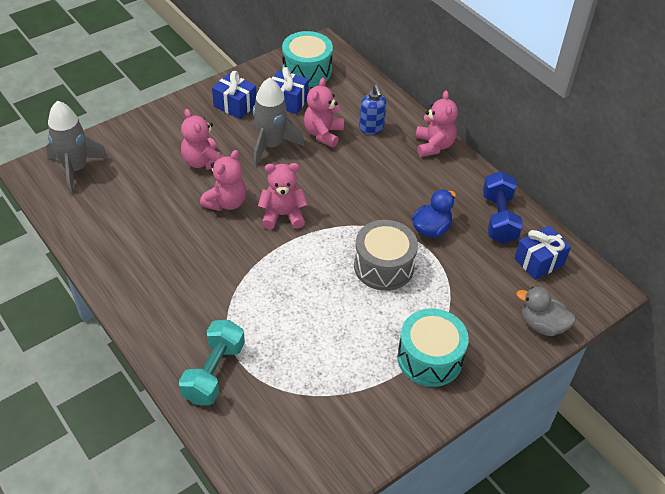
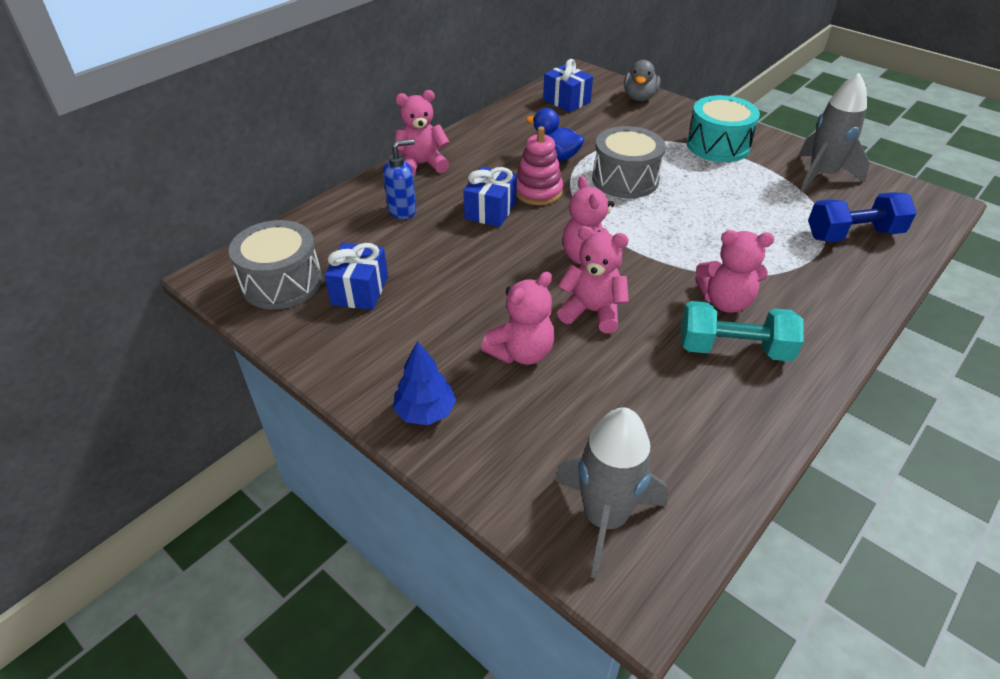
camera: 100 degrees left, 5 degrees down
(175, 117) = (425, 412): none -> blue tree
(214, 372) = (846, 269): turquoise dumbbell -> turquoise dumbbell (734, 349)
(235, 105) = (380, 345): blue gift -> blue gift (490, 211)
(271, 145) = (462, 290): grey rocket -> grey rocket (821, 175)
(307, 71) = (282, 282): turquoise drum -> grey drum
(323, 134) = (424, 247): pink teddy bear -> pink teddy bear (725, 301)
(378, 206) = (538, 192): none -> pink stacking toy
(499, 218) = (520, 122): blue dumbbell -> blue dumbbell (853, 234)

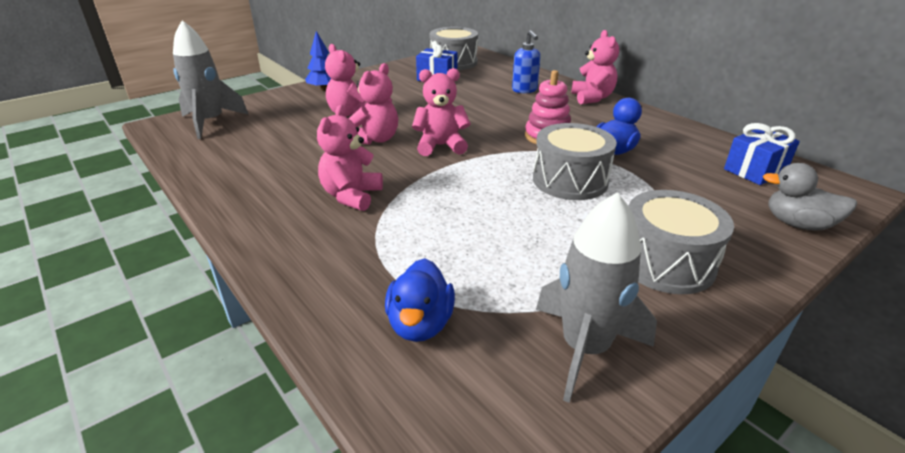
camera: 100 degrees right, 10 degrees down
(490, 211) = (519, 117): blue gift -> none
(718, 145) = (665, 262): turquoise drum -> grey drum
(734, 349) = (294, 187): turquoise dumbbell -> none
(853, 234) = (420, 324): blue dumbbell -> blue duck

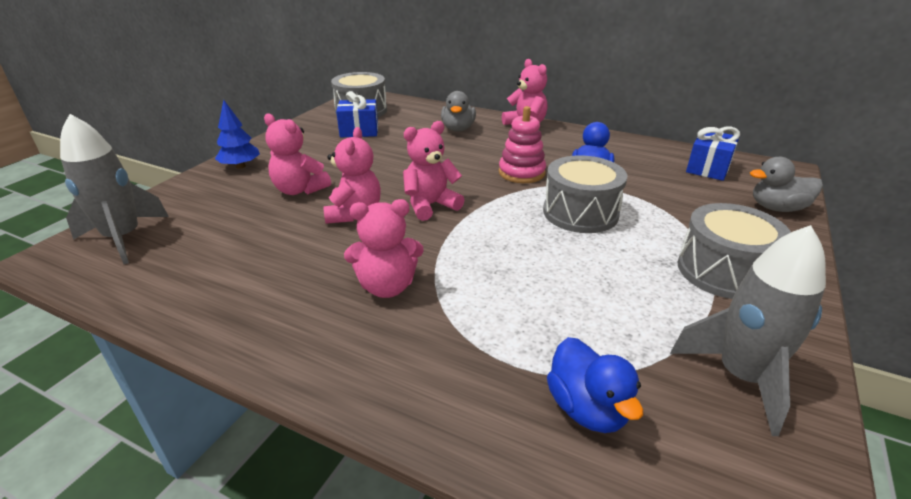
camera: 25 degrees left, 0 degrees up
(351, 196) = (387, 286): pink teddy bear -> pink teddy bear turned 90 degrees counterclockwise
(524, 90) = (458, 129): blue soap dispenser -> grey duck

